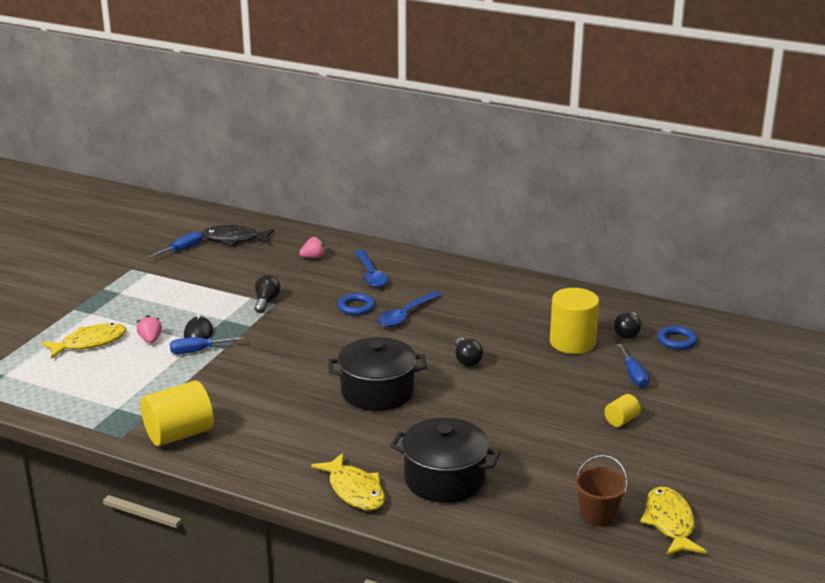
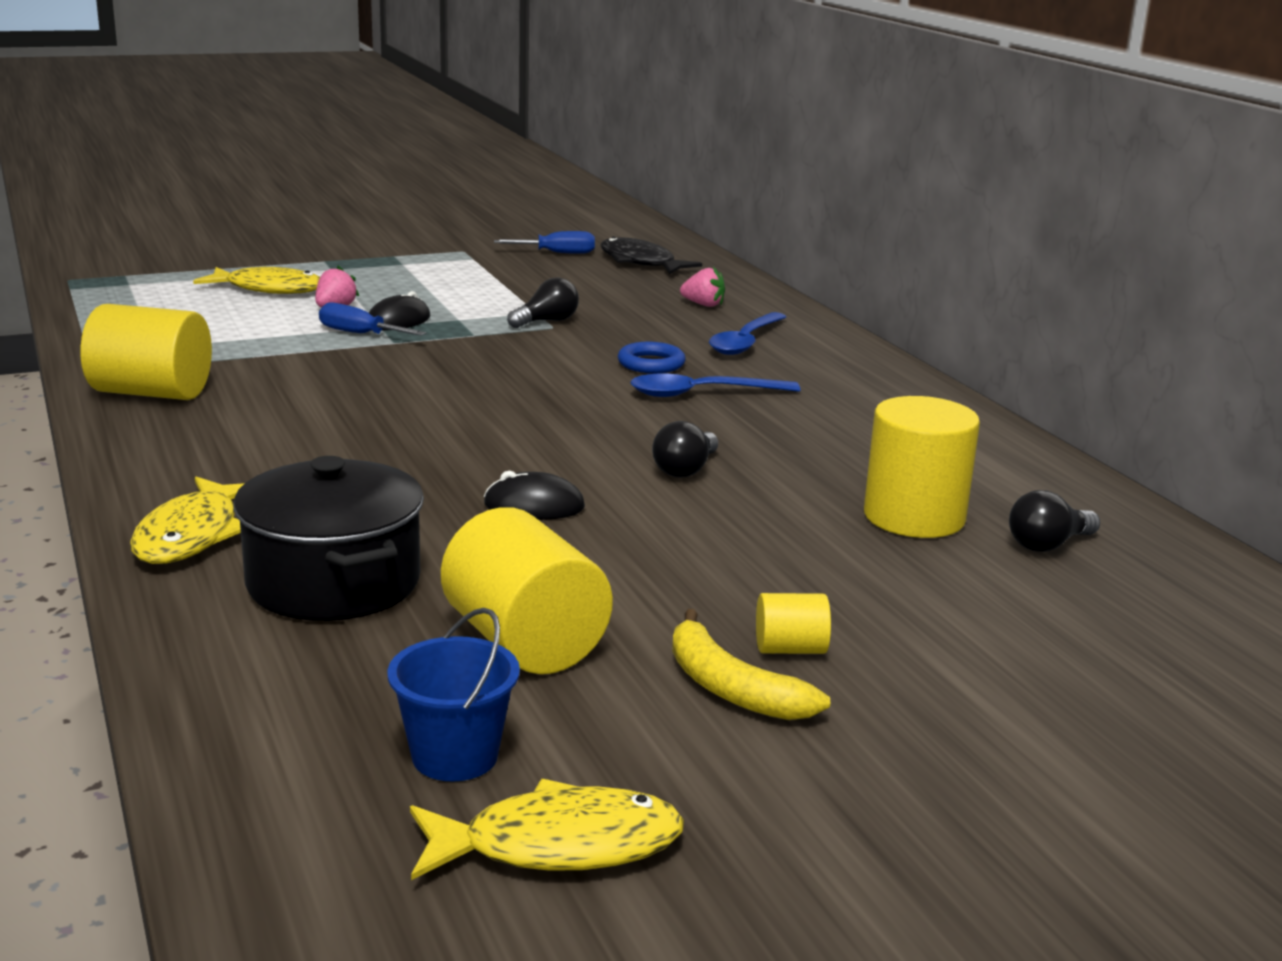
camera: 40 degrees right, 5 degrees down
(377, 392) = (476, 451): black pot -> none
(446, 407) = (534, 506): none -> black mouse
(546, 465) = (524, 642): none -> yellow cylinder
(598, 515) = (455, 756): brown bucket -> blue bucket
(628, 445) = (731, 688): none -> yellow banana
(633, 375) = (944, 602): blue screwdriver -> none
(669, 523) = (558, 845): yellow fish -> yellow fish turned 45 degrees clockwise
(676, 341) = (1135, 592): blue ring -> none

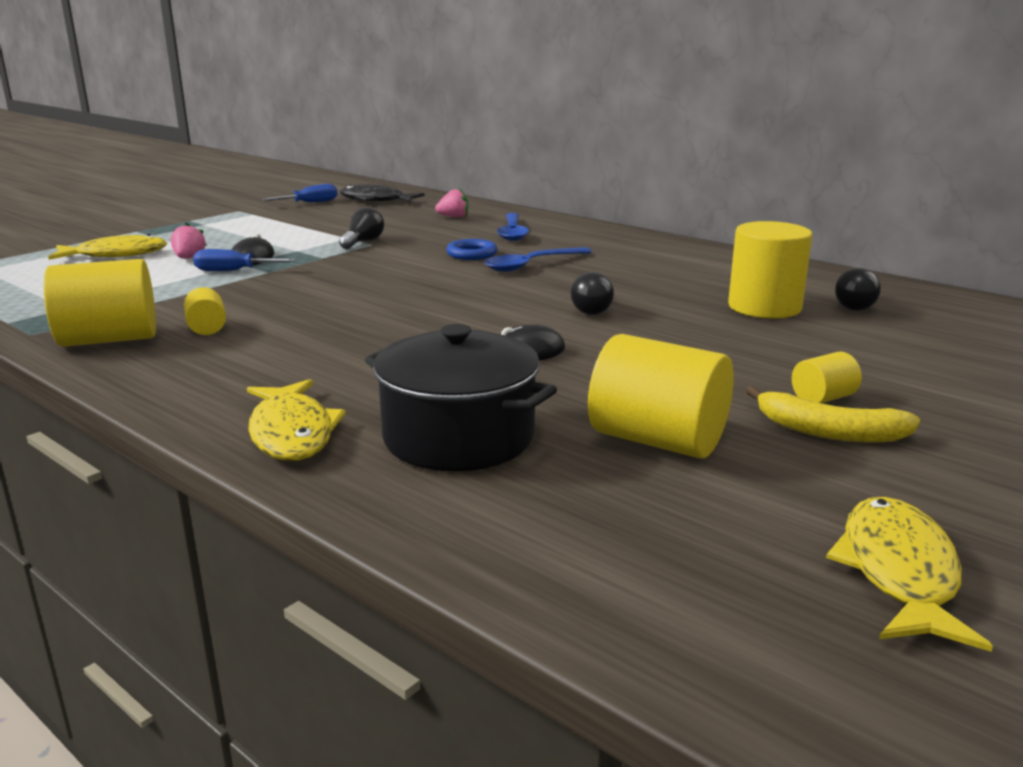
camera: 25 degrees left, 0 degrees up
(252, 400) = (207, 328): none -> yellow cylinder
(455, 756) = (734, 533): blue bucket -> none
(558, 845) = (898, 572): yellow fish -> yellow fish turned 45 degrees counterclockwise

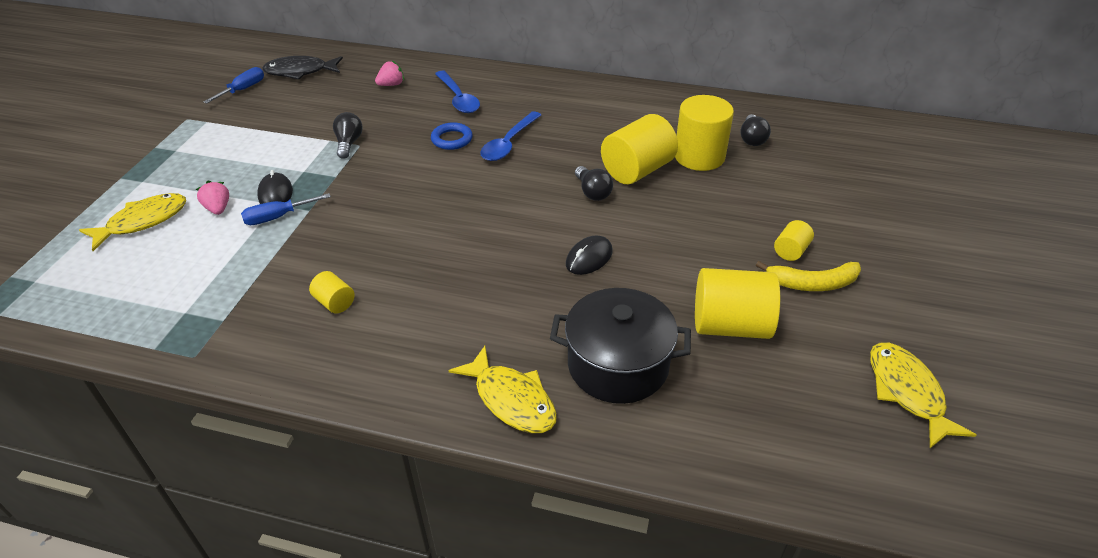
camera: 25 degrees left, 20 degrees up
(109, 339) = (269, 342): yellow cylinder -> yellow cylinder (637, 170)

